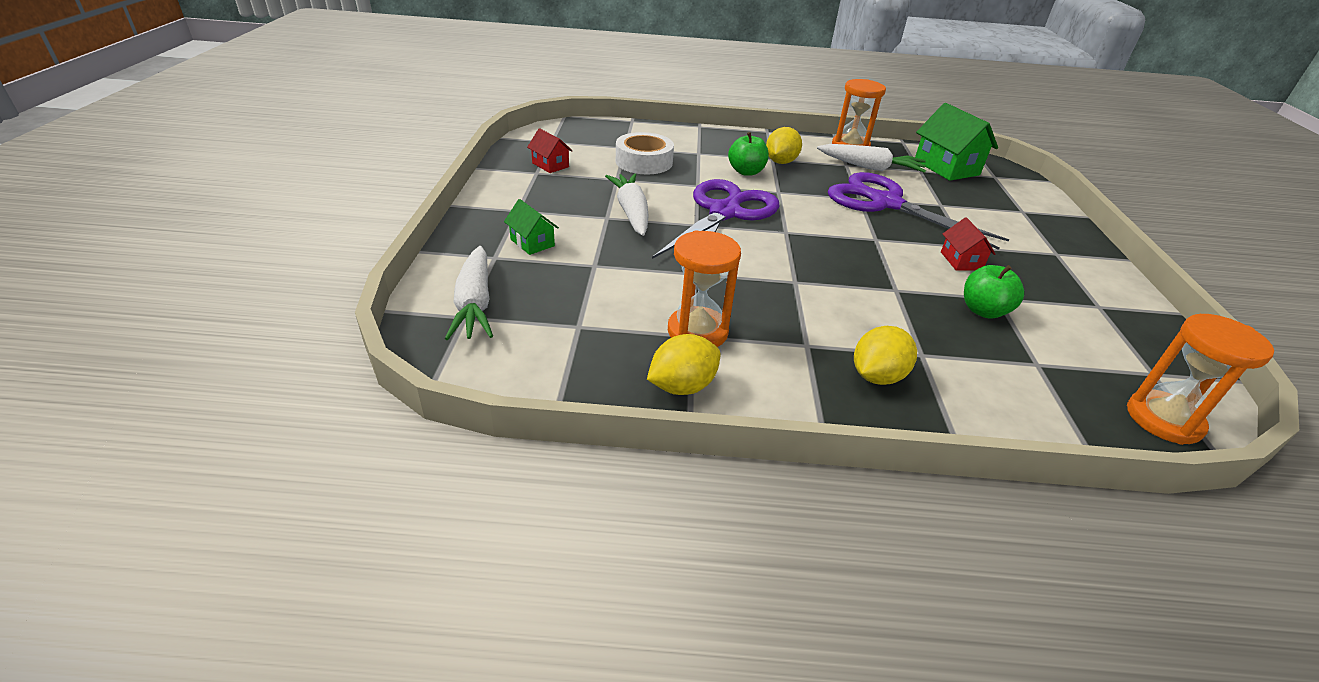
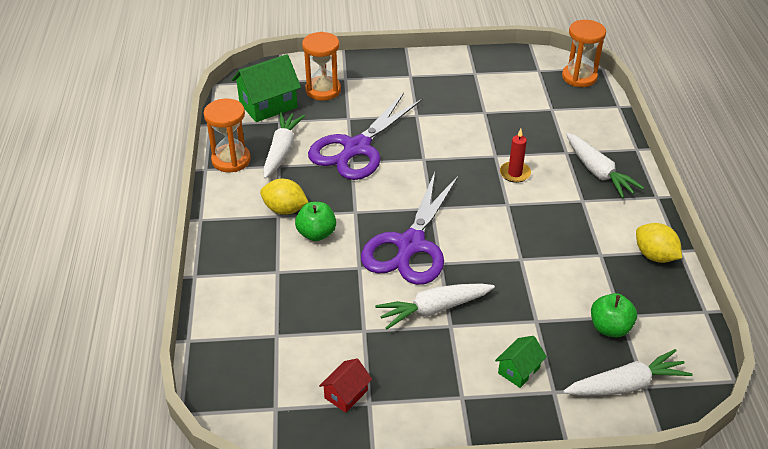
camera: 95 degrees left, 5 degrees up
(644, 162) = (314, 314): white tape -> none
(697, 331) = (595, 252): orange hourglass -> orange hourglass (323, 90)
(725, 212) = (410, 245): purple scissors -> purple scissors turned 90 degrees counterclockwise
(860, 298) = (515, 173): none -> red candle
(877, 376) = (598, 172): yellow lemon -> white carrot
(961, 261) = (440, 120): red house -> none
(983, 311) = (504, 120): green apple -> green apple (610, 328)

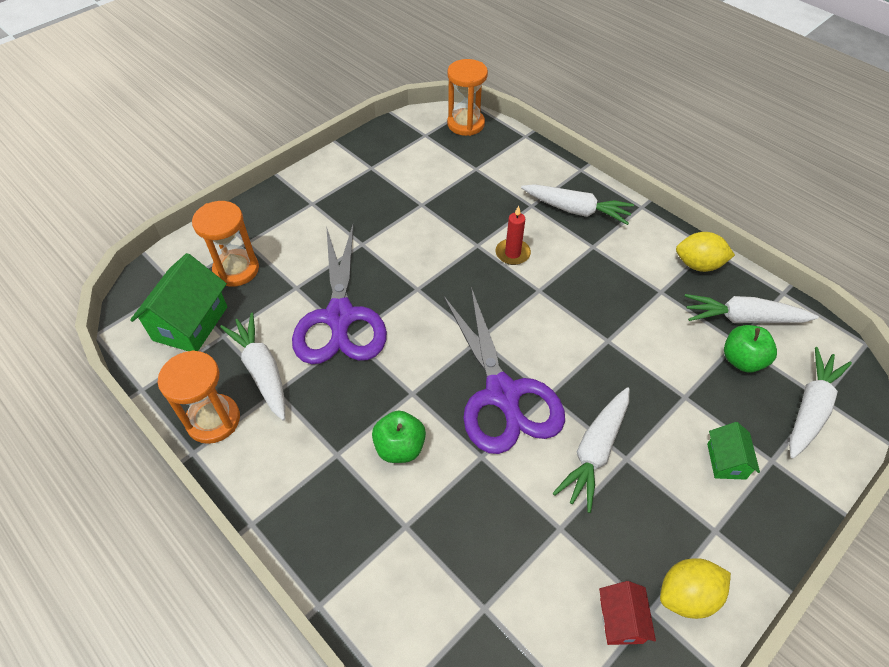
camera: 40 degrees left, 10 degrees up
(285, 209) = (337, 442): yellow lemon -> yellow lemon (687, 595)
(646, 306) = (742, 318): none -> white carrot

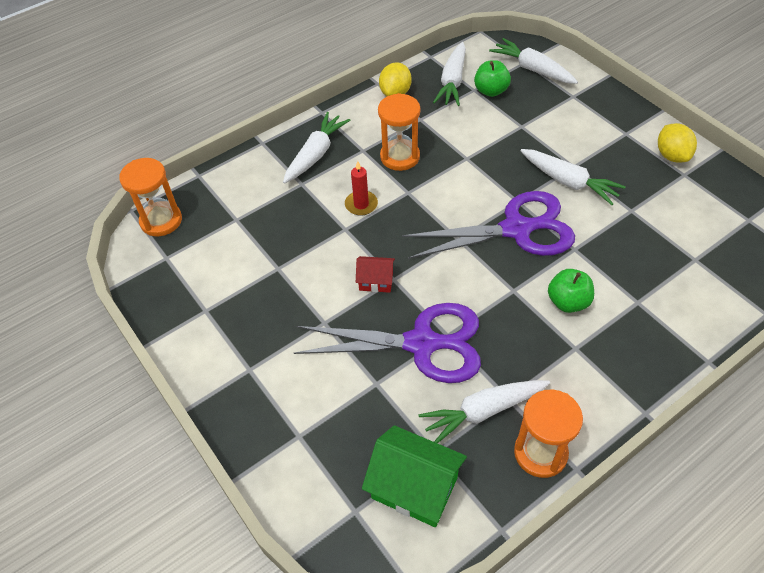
camera: 80 degrees left, 0 degrees up
(236, 270) = (340, 445): orange hourglass -> orange hourglass (400, 157)
(621, 620) = (693, 189): red house -> red house (376, 281)
(726, 461) = (574, 117): green house -> none

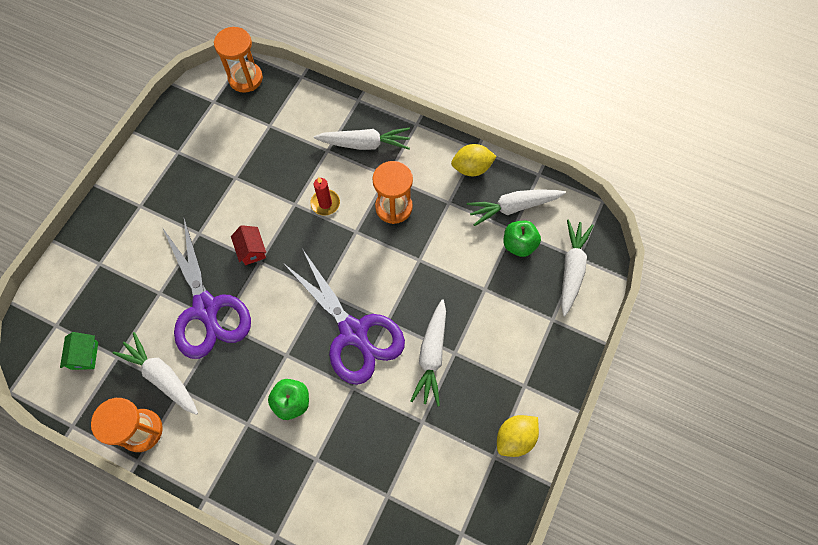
camera: 60 degrees right, 15 degrees up
(414, 488) = (85, 355): green house -> green house, size x0.54

